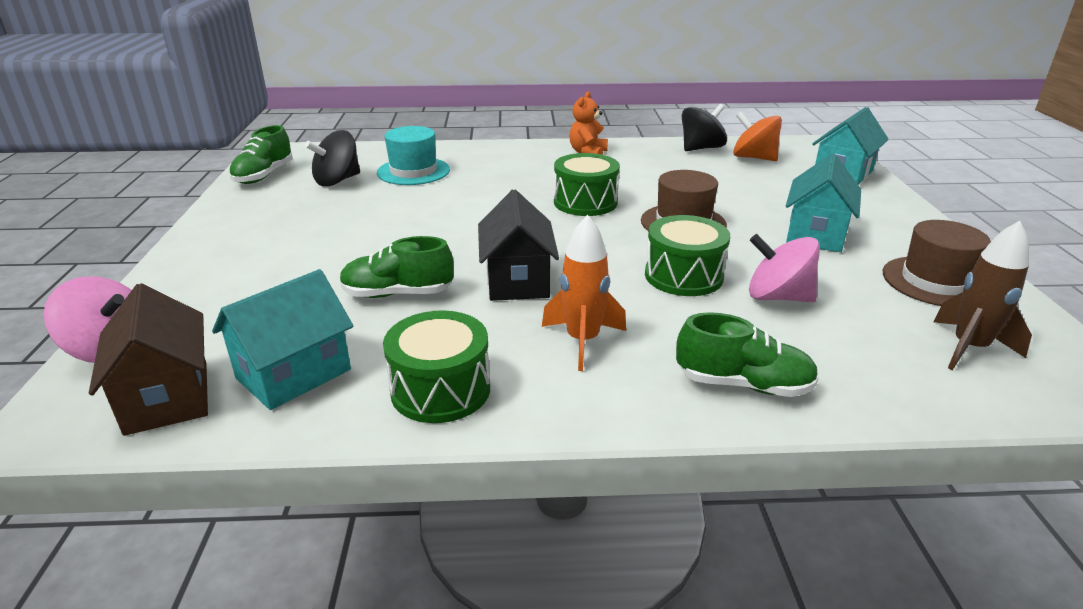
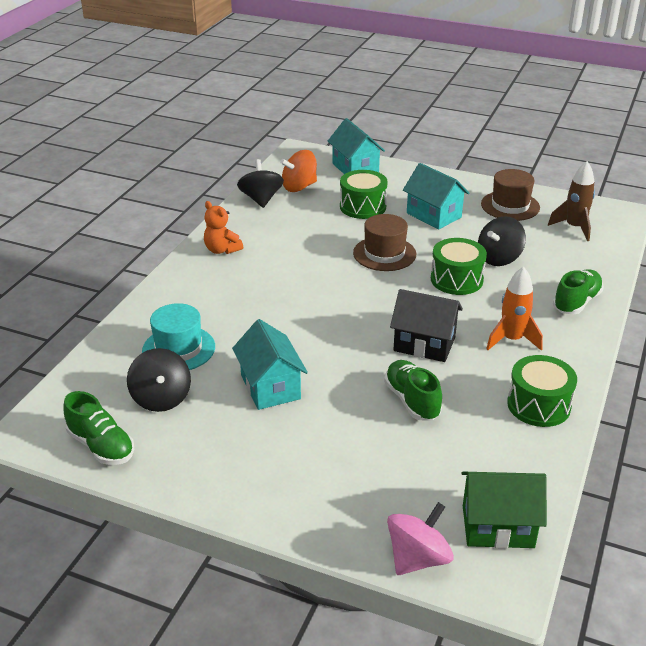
camera: 65 degrees left, 5 degrees up
(167, 397) = (497, 526): brown house -> green house
(294, 374) = (495, 464): turquoise house -> turquoise house (270, 387)
(398, 294) = (412, 401): green shoe -> green shoe turned 135 degrees clockwise
(585, 202) = (320, 281): green drum -> green drum (363, 207)
(777, 297) = (499, 258): pink spinning top -> black spinning top

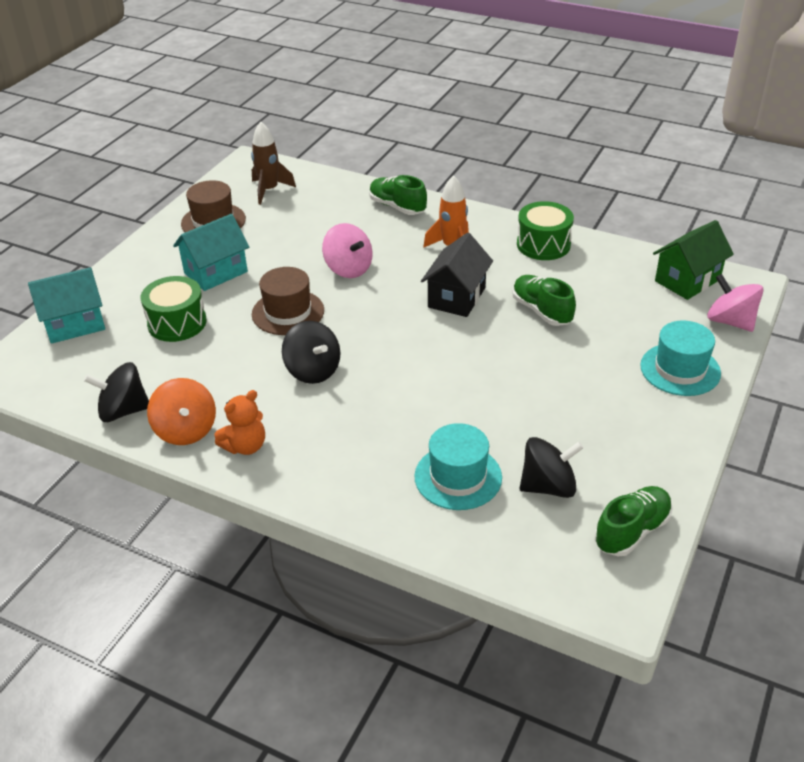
camera: 85 degrees left, 5 degrees up
(270, 387) = (525, 401): turquoise house -> none
(299, 187) = (103, 375): orange spinning top -> orange spinning top (186, 430)
(323, 501) = (680, 369): none -> turquoise hat
(412, 401) = (542, 311): green shoe -> green shoe turned 75 degrees clockwise
(456, 279) = (348, 269): green drum -> pink spinning top
(497, 526) = (687, 280): green house -> green house turned 45 degrees clockwise
(499, 258) = (315, 239): black spinning top -> black spinning top (313, 371)

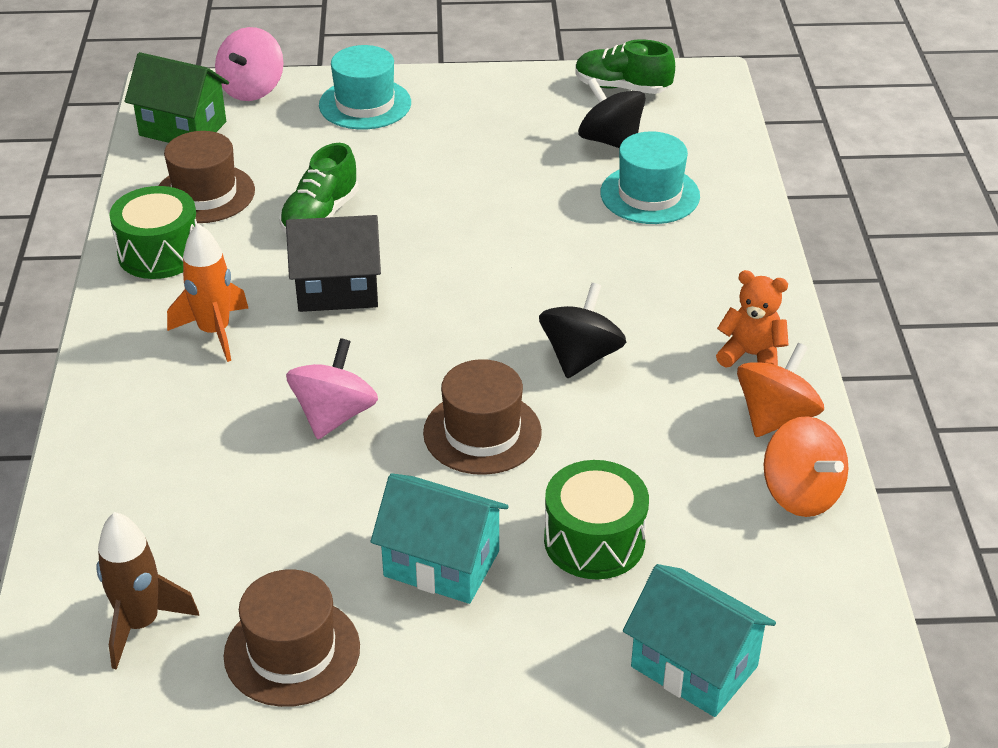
camera: 120 degrees left, 0 degrees up
(123, 411) = (801, 494): black spinning top -> orange spinning top
(397, 207) = (122, 430): green shoe -> none
(598, 272) = (205, 194): none -> brown hat

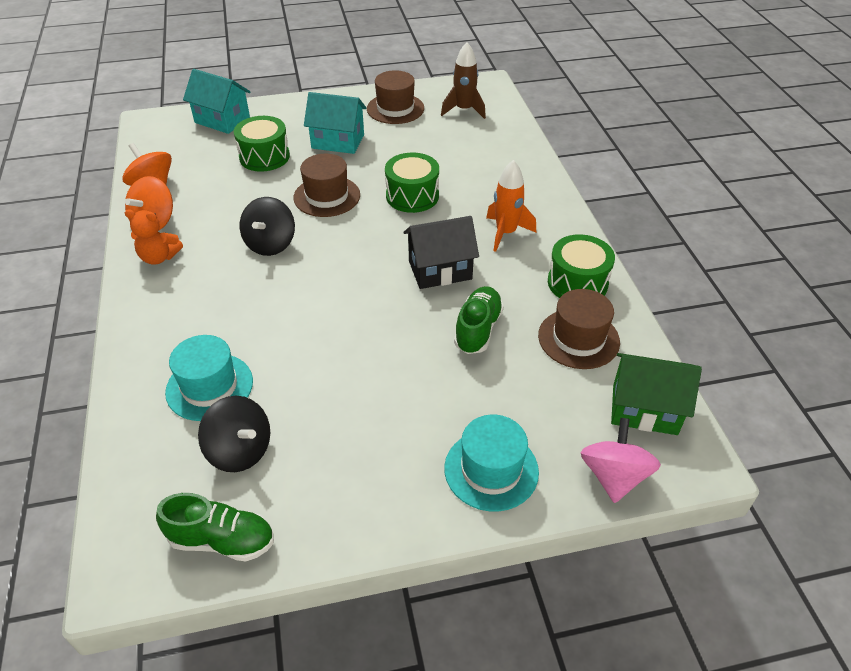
camera: 170 degrees right, 5 degrees up
(334, 415) = (412, 196): pink spinning top -> green drum

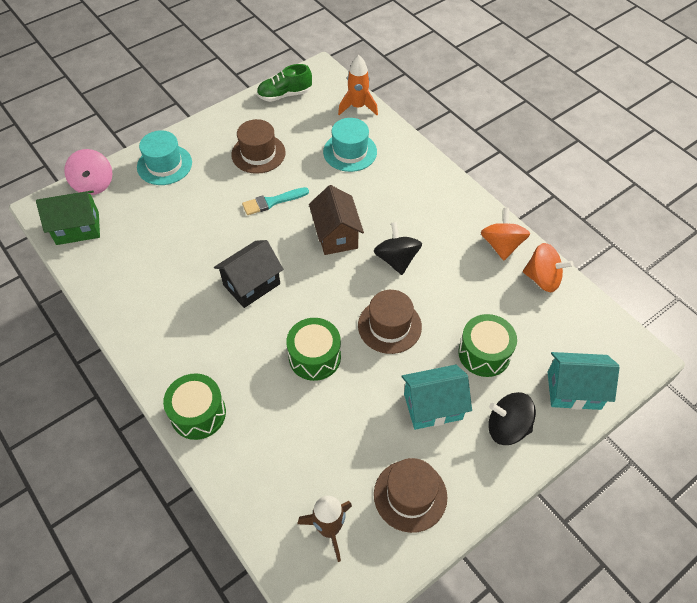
camera: 155 degrees right, 10 degrees up
(159, 257) = (466, 218): orange teddy bear -> none
(240, 450) = (306, 129): black spinning top -> black spinning top (507, 427)
(314, 288) = (336, 235): none -> brown house
(363, 353) = (272, 202): none -> turquoise brush
(478, 329) = (203, 245): green shoe -> none
(506, 233) = (212, 344): orange rocket -> orange rocket (358, 107)
(577, 283) = (138, 312): green drum -> green drum (198, 413)
(578, 338) = (129, 263): brown hat -> brown hat (258, 153)

